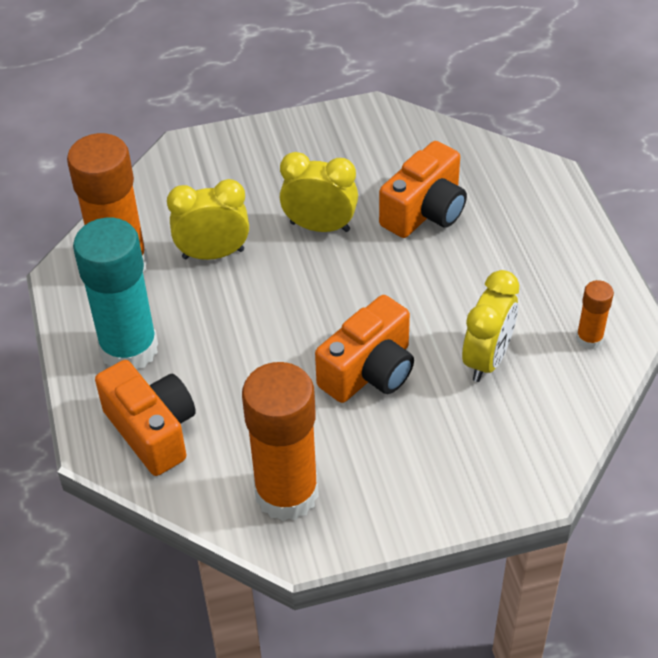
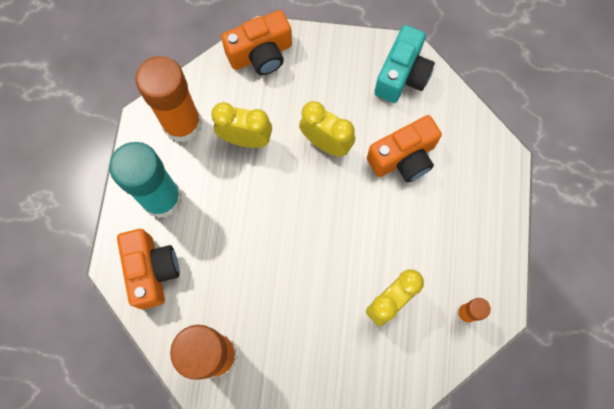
camera: 20 degrees right, 25 degrees up
(369, 371) = (307, 280): orange camera -> orange camera (261, 54)
(380, 135) = (402, 75): none -> turquoise camera

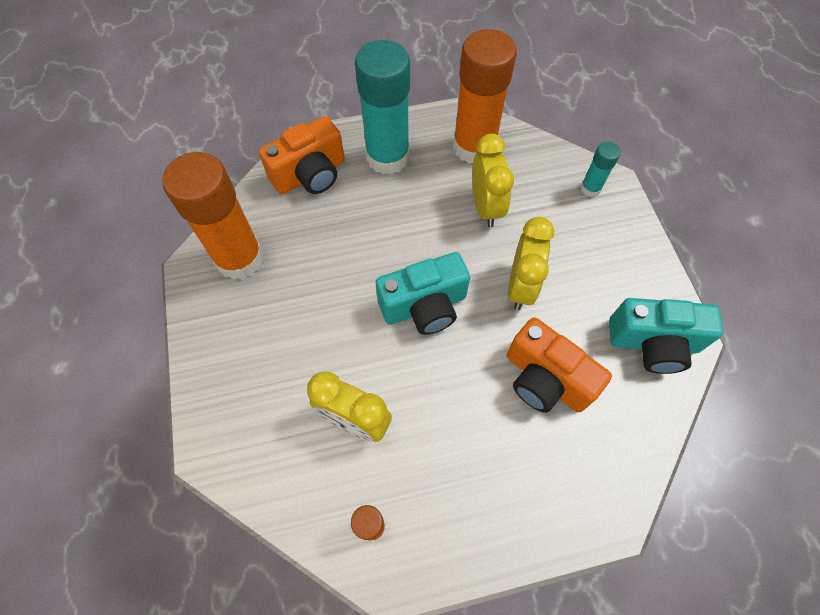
camera: 70 degrees right, 10 degrees down
(261, 54) = (590, 188): orange camera -> turquoise glue stick
(316, 220) = (424, 306): none -> turquoise camera

